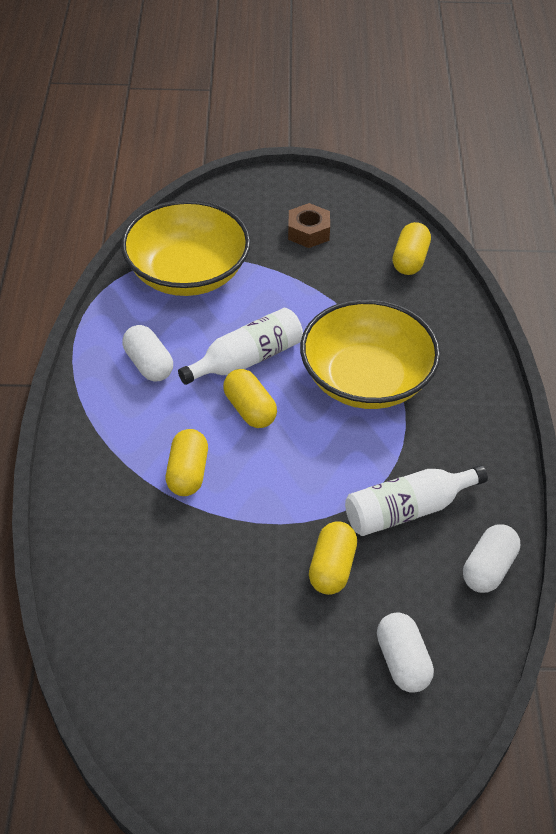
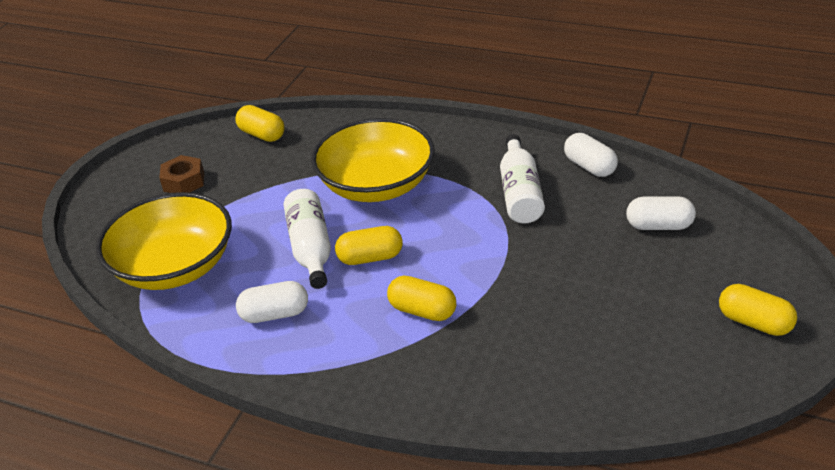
camera: 65 degrees left, 10 degrees down
(332, 568) = (560, 244): yellow capsule -> yellow capsule (754, 322)

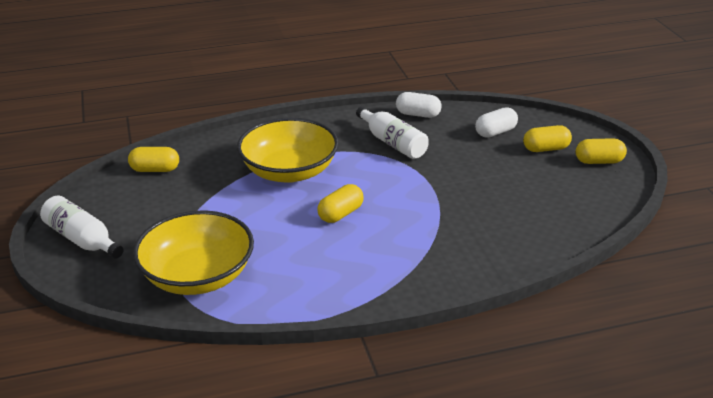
camera: 40 degrees left, 5 degrees down
(184, 181) = (128, 221): brown nut -> none
(275, 314) = (316, 272): white capsule -> none
(311, 248) = (291, 225): white bottle -> white bottle (82, 239)
(422, 311) = (413, 229): yellow capsule -> yellow capsule (546, 149)

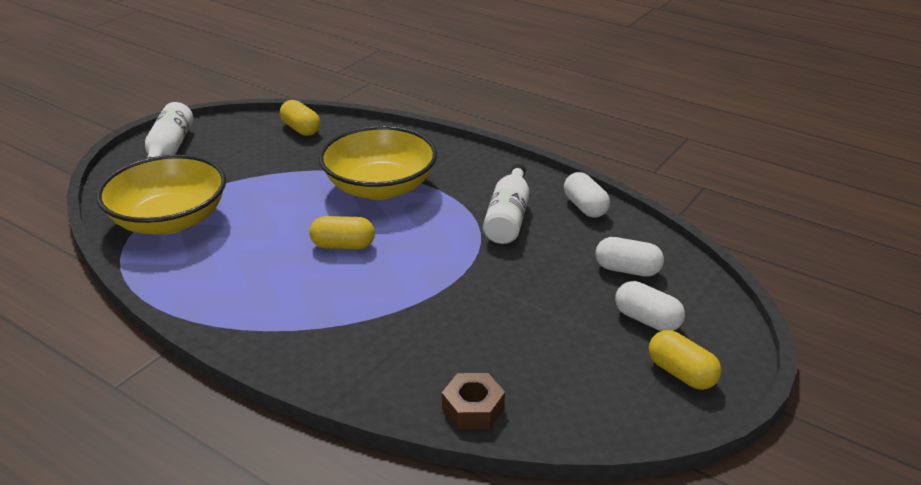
camera: 50 degrees right, 0 degrees up
(546, 149) = (647, 320): yellow capsule -> white capsule
(560, 236) = (473, 408): none -> brown nut

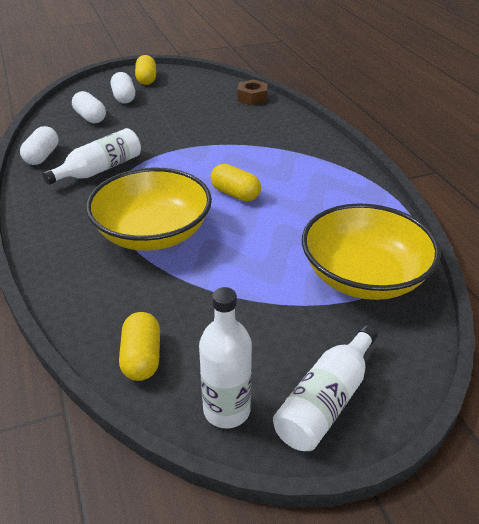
camera: 145 degrees left, 5 degrees up
(228, 128) = (226, 410): none -> white bottle

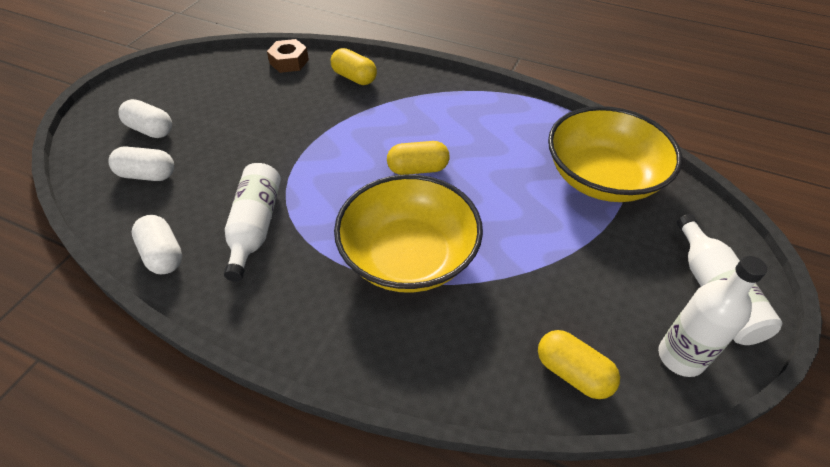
camera: 45 degrees left, 10 degrees up
(146, 79) = (143, 95): yellow capsule -> yellow capsule (354, 78)

